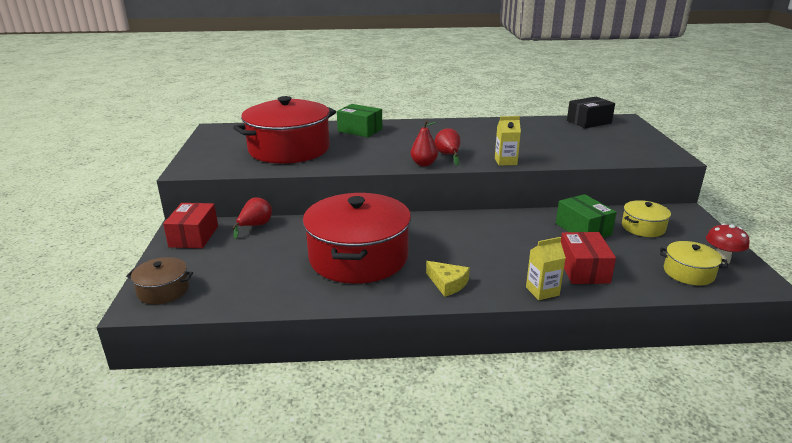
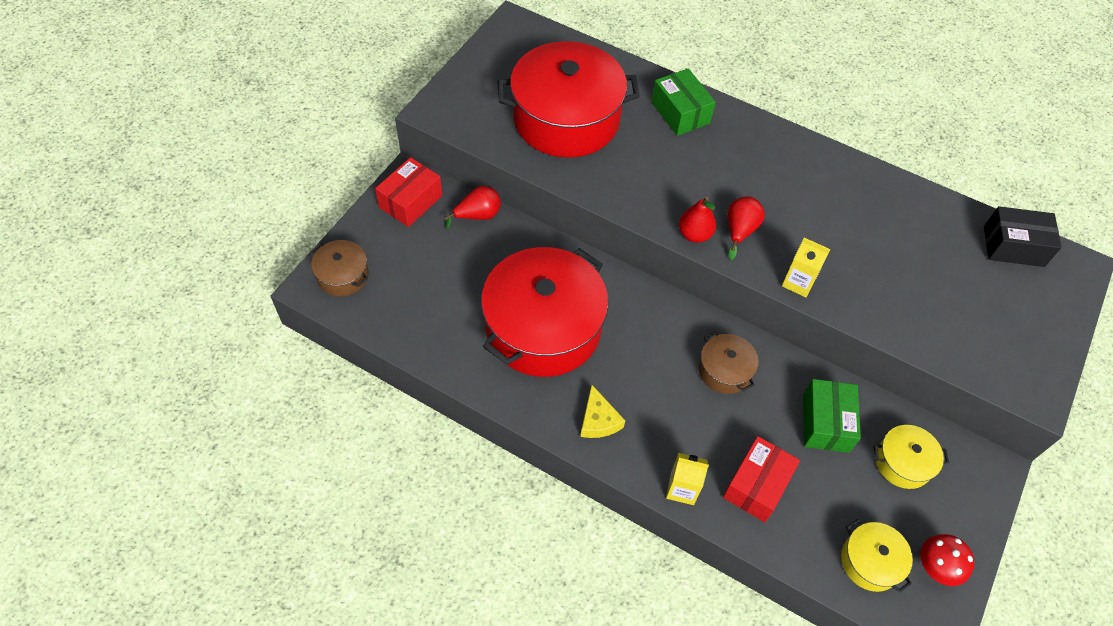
camera: 30 degrees right, 30 degrees up
(499, 231) = (724, 370): none -> brown pot

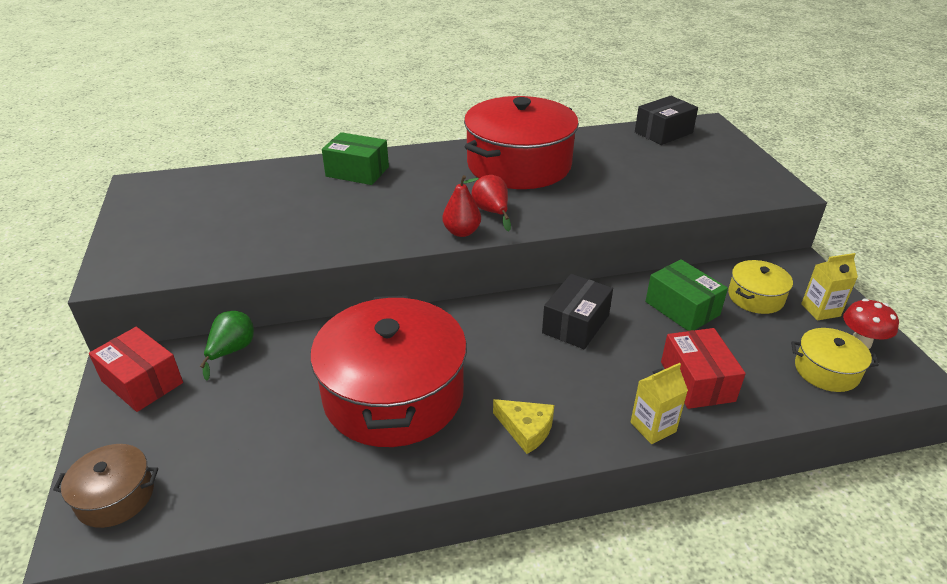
camera: 40 degrees left, 20 degrees down
(411, 201) = (142, 382): red box -> red box turned 45 degrees counterclockwise
(478, 215) = (232, 351): red pear -> green pear
(566, 119) = (261, 219): red pot -> red pot (519, 165)
(724, 370) = (575, 324): brown pot -> black box
(798, 282) = (572, 217): yellow carton -> yellow carton (820, 310)

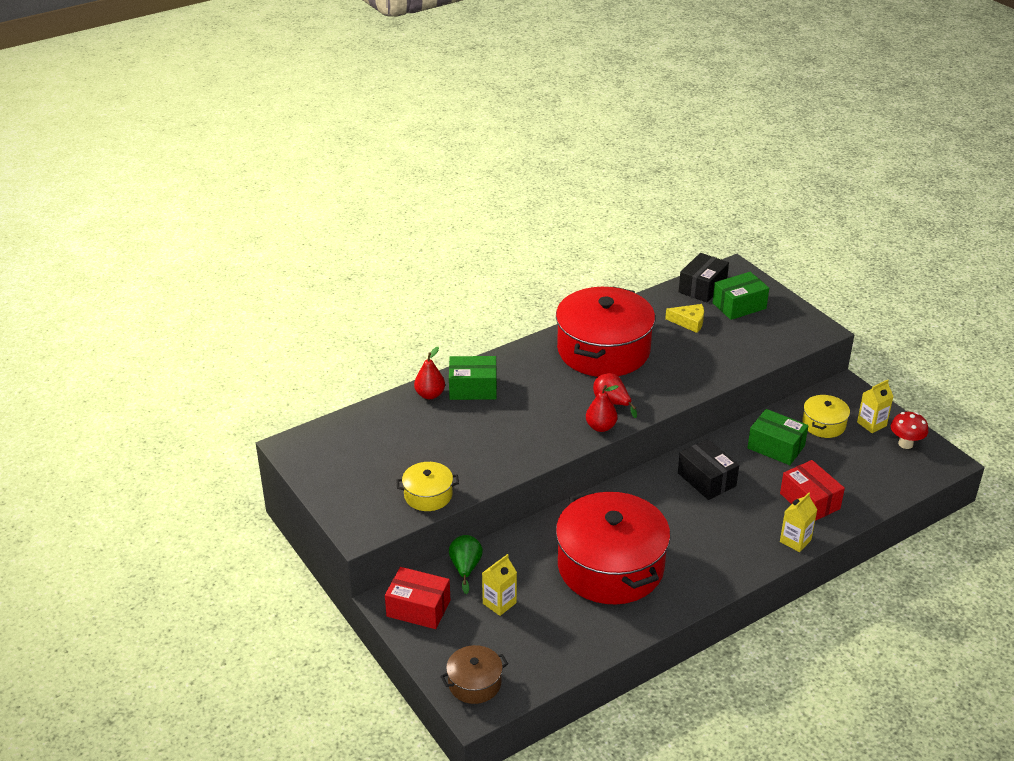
camera: 20 degrees left, 0 degrees up
(232, 402) = (499, 603): none -> yellow carton
(310, 169) = (430, 395): none -> red pear
(526, 429) = (715, 565): yellow cheese -> yellow cheese (689, 322)
(575, 324) = (706, 479): black box -> black box turned 45 degrees counterclockwise
(696, 153) = (739, 306): none -> green box
(826, 370) = (889, 471): yellow pot -> yellow pot (428, 495)

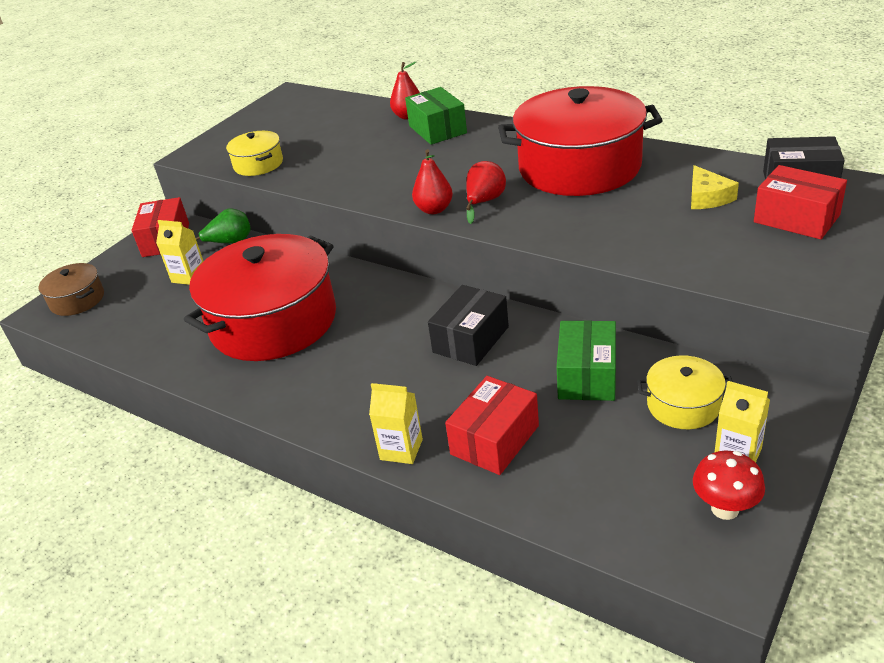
camera: 70 degrees right, 0 degrees up
(739, 306) = (796, 218): green box -> red box

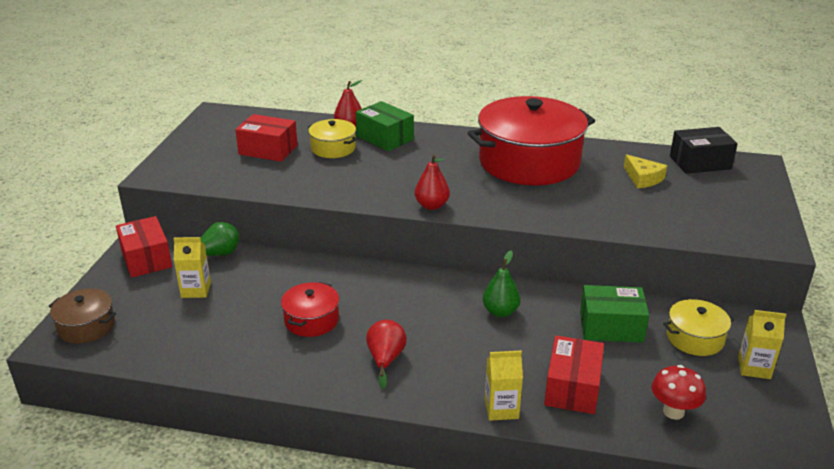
camera: 25 degrees left, 5 degrees down
(258, 164) = (233, 179): yellow pot -> yellow pot (333, 148)
(273, 321) = (311, 320): red pot -> red pot, size x0.46
(470, 339) = (500, 311): black box -> green pear
(484, 202) = (471, 196): red pear -> red pear (385, 359)
(587, 375) = (611, 327): green box -> green box turned 75 degrees counterclockwise
(725, 509) = (769, 407): red mushroom -> red mushroom (673, 412)
(796, 218) = (715, 189): red box -> red box (268, 150)

